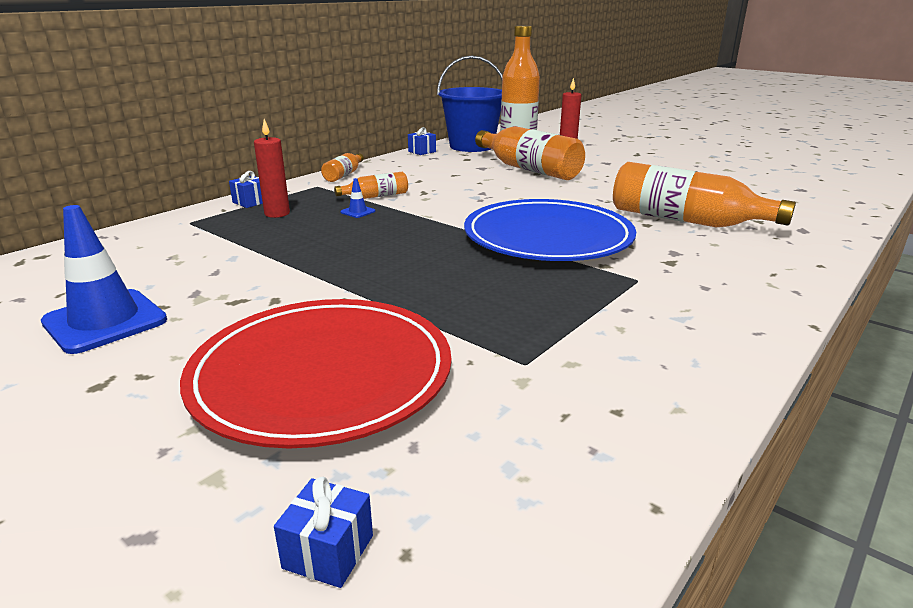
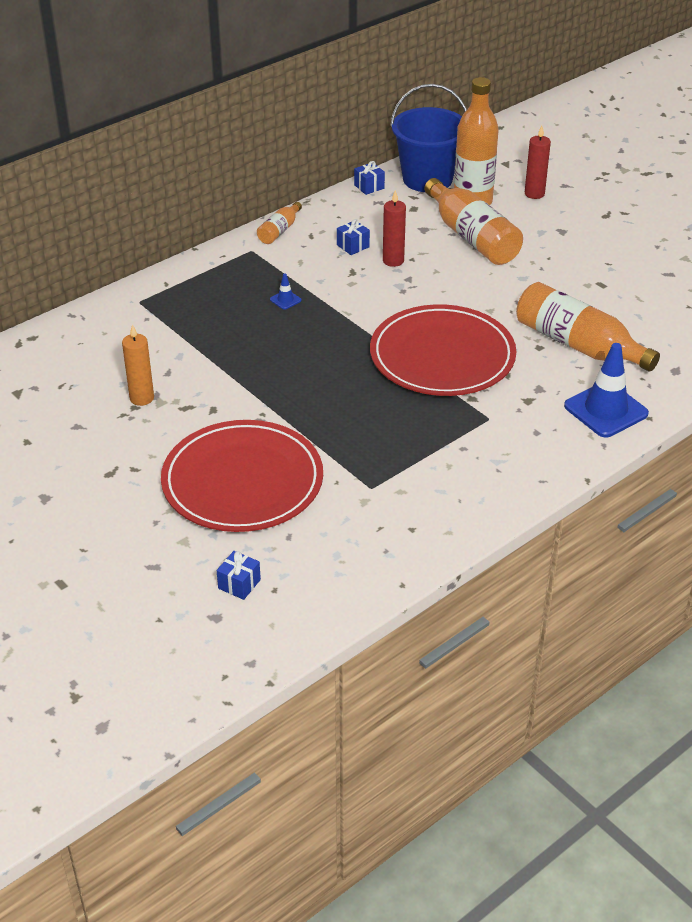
camera: 10 degrees right, 15 degrees up
(105, 321) = (100, 418): blue traffic cone -> blue traffic cone (606, 410)
(174, 297) = (142, 398): none -> orange candle
(251, 202) = (190, 273): blue gift -> blue gift (353, 246)
(277, 214) = (213, 295): red candle -> red candle (393, 261)
(376, 196) = (305, 275): orange bottle -> none
(548, 237) = (442, 356): blue plate -> red plate

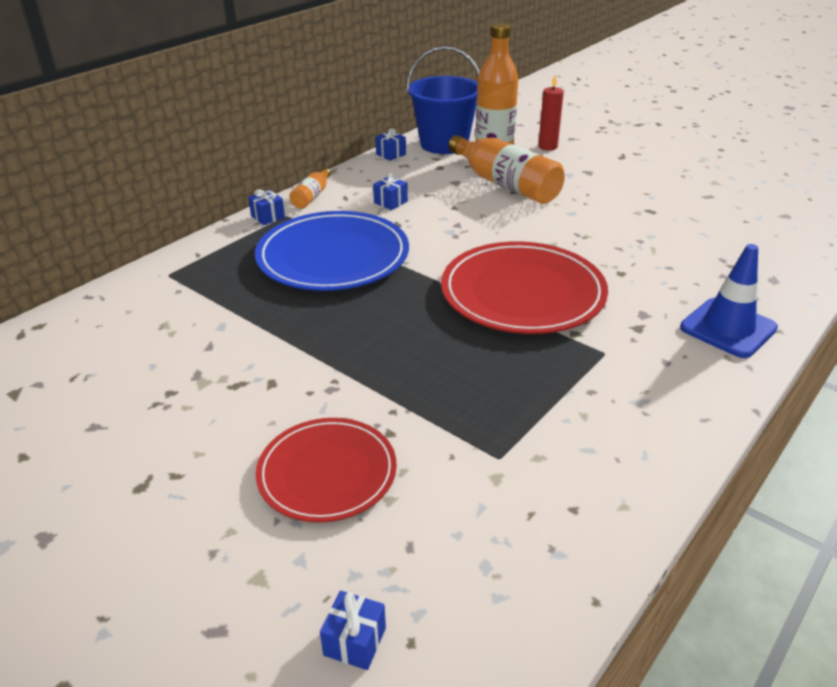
camera: 10 degrees left, 5 degrees down
(142, 398) = (179, 380): orange candle -> none
(234, 250) = (268, 217): none -> blue gift
(242, 481) = (327, 473): red plate -> red plate, size x0.64
(285, 300) = (333, 256): blue traffic cone -> blue plate
(393, 261) = (436, 211): red candle -> none
(578, 345) = (660, 266): orange bottle -> none

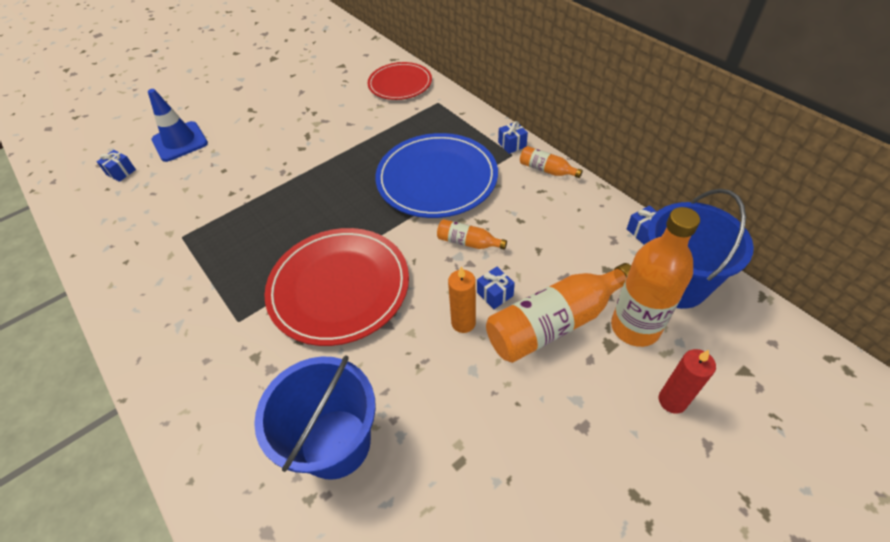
camera: 105 degrees right, 15 degrees up
(327, 473) = (218, 168): red plate -> red plate (400, 84)
(390, 202) = (526, 221): blue gift -> blue gift (495, 294)
(429, 228) = (468, 242): none -> orange bottle
(527, 221) = (463, 323): none -> orange candle
(681, 263) = (335, 443): none -> blue bucket
(728, 328) = (218, 433): blue traffic cone -> blue traffic cone (180, 142)

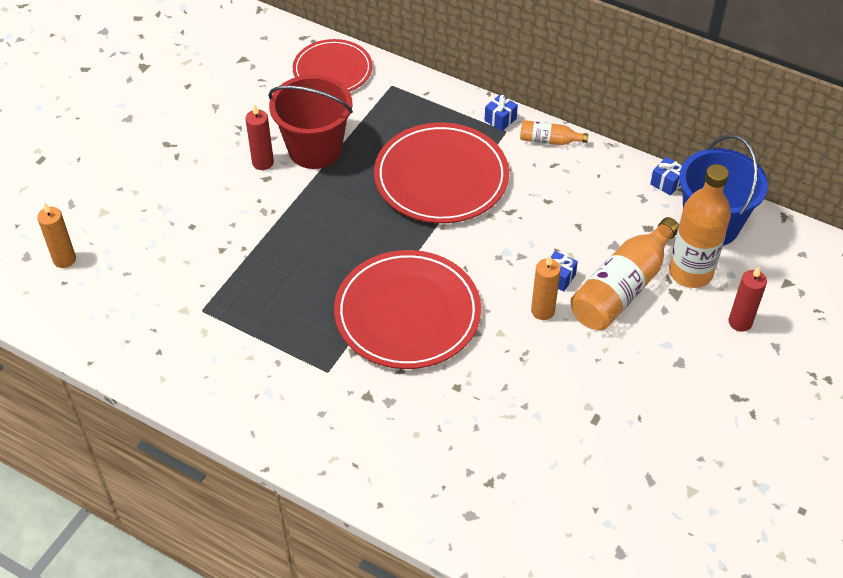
camera: 25 degrees left, 0 degrees up
(121, 172) = (64, 259): blue gift -> orange candle
(180, 142) = (108, 205): blue traffic cone -> none
(306, 136) = (263, 162): none -> red candle
(335, 443) = (486, 438): blue bucket -> none
(351, 135) = (315, 149): none -> red bucket
(437, 179) = (441, 177): blue plate -> red plate
(468, 242) = (508, 236): orange bottle -> none

